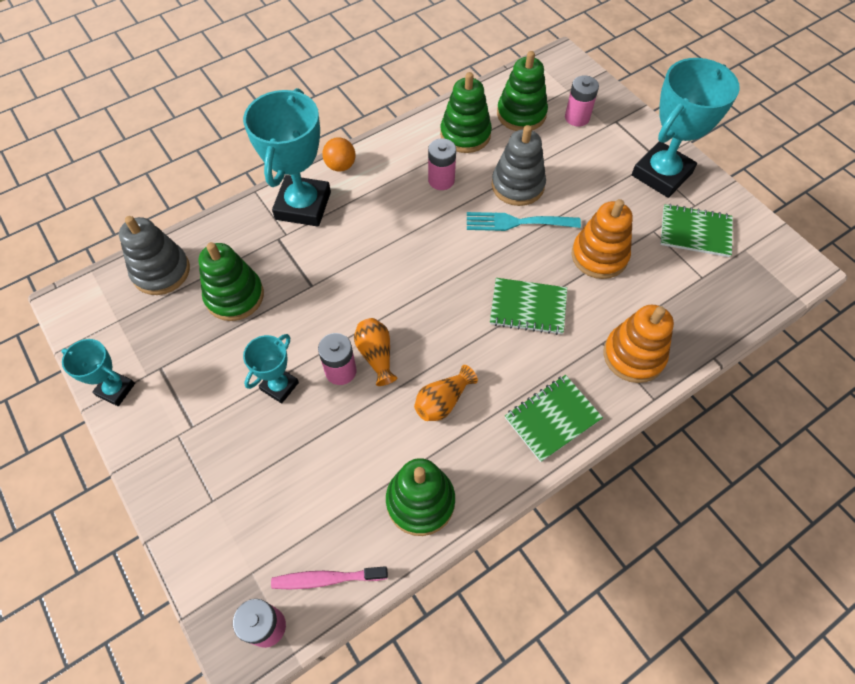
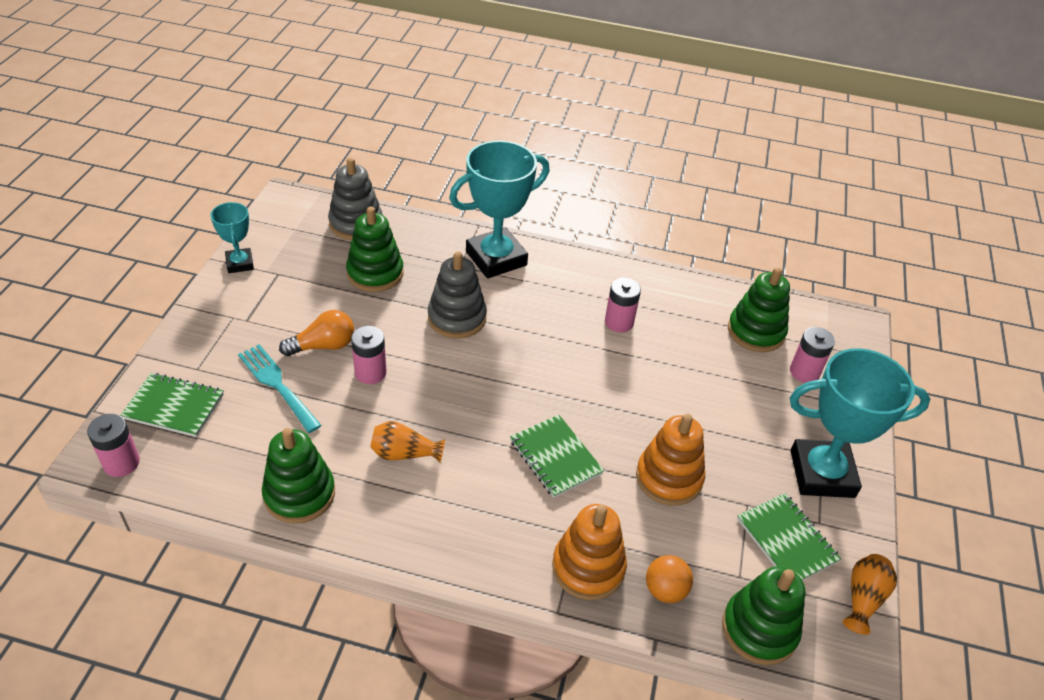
camera: 45 degrees right, 15 degrees down
(279, 386) = (323, 346): turquoise trophy -> orange light bulb
(326, 579) = (186, 474): pink toothbrush -> none
(340, 166) = (558, 255): orange ball -> orange ball (665, 590)
(376, 355) = (406, 385): orange vase -> orange vase (863, 598)
(465, 134) = (685, 309): green stacking toy -> green stacking toy (759, 629)
(516, 222) = (635, 397): turquoise fork -> turquoise fork (277, 384)
(517, 185) = (675, 375): grey stacking toy -> grey stacking toy (457, 318)
(552, 418) = (460, 541): green notebook -> green notebook (174, 406)

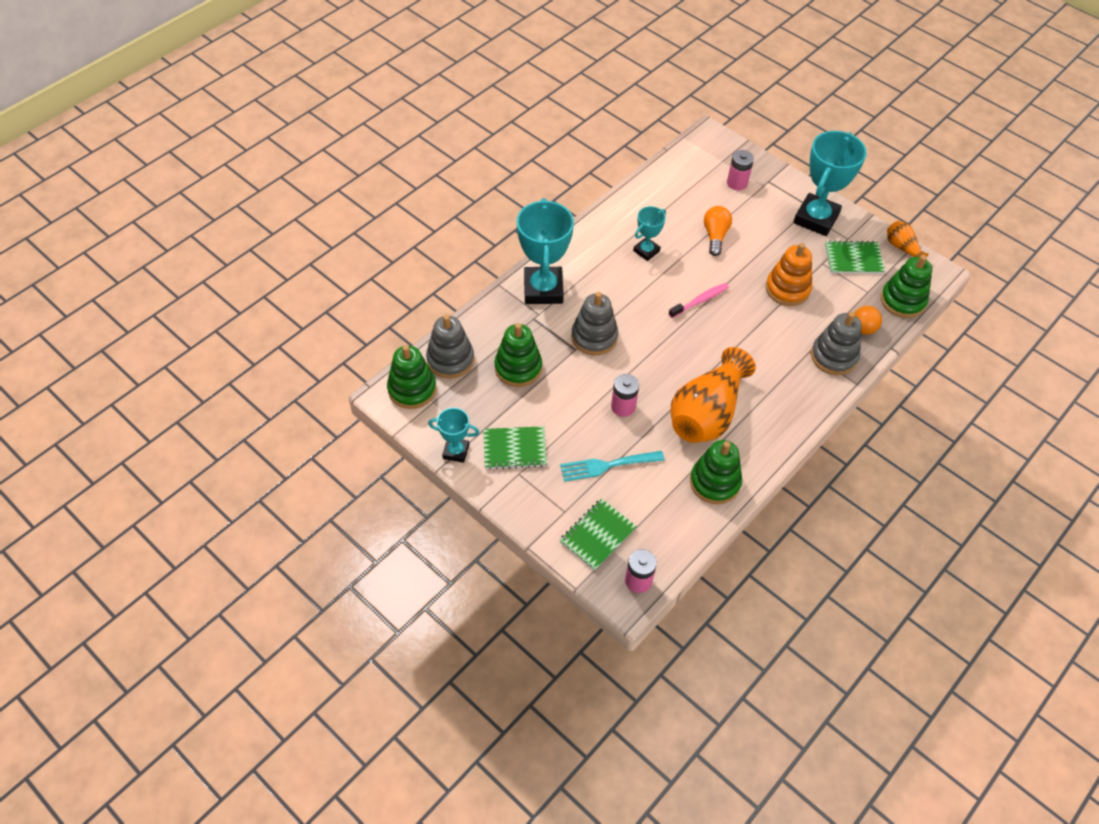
camera: 60 degrees left, 10 degrees up
(323, 346) = (581, 425): orange light bulb -> orange light bulb (715, 236)
(404, 453) = (706, 413): orange vase -> orange vase, size x2.16
(555, 457) = (746, 336): green notebook -> green notebook (514, 449)
(579, 394) = (700, 301): none -> pink toothbrush
(588, 567) = (833, 356): orange stacking toy -> grey stacking toy
(619, 322) = (646, 251): pink battery -> turquoise trophy
(756, 332) = (691, 187): green stacking toy -> green stacking toy (412, 389)

